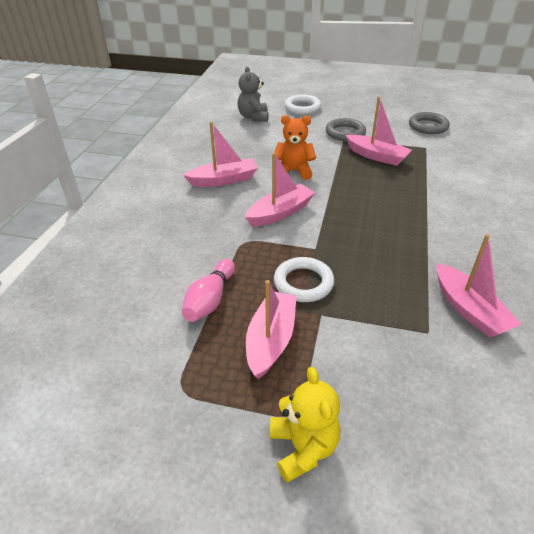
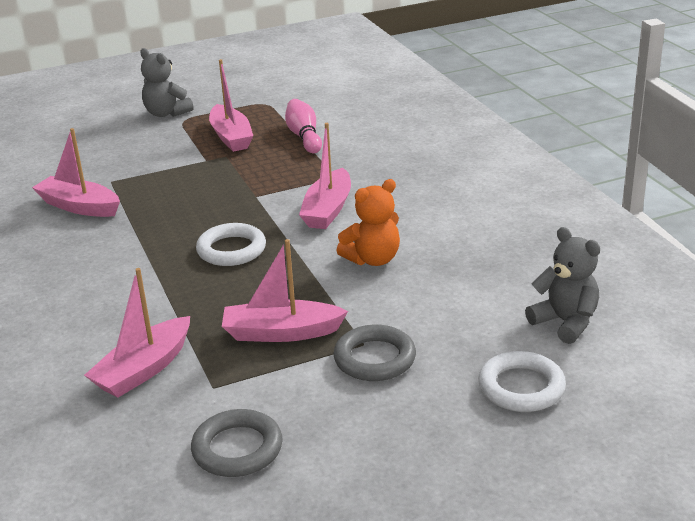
camera: 145 degrees right, 10 degrees down
(224, 180) = (440, 215): pink boat -> pink boat (144, 369)
(303, 283) = (240, 171): white ring -> white ring (231, 250)
(303, 447) = (166, 113): yellow teddy bear -> grey teddy bear

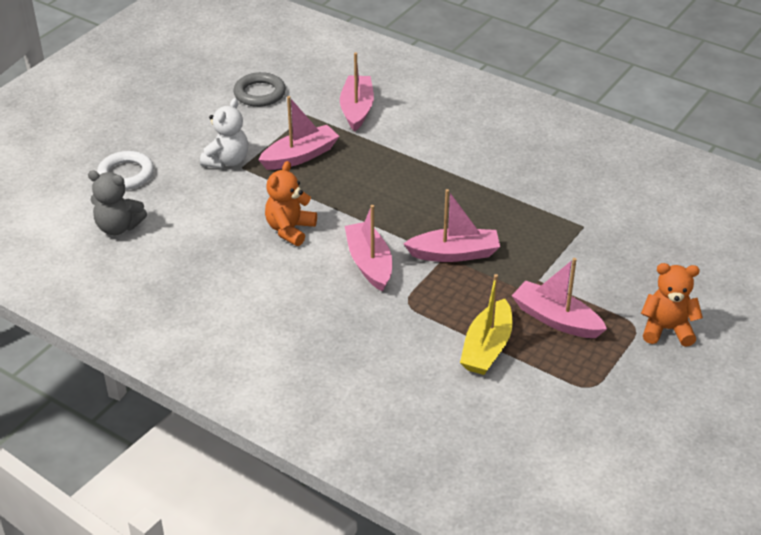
camera: 145 degrees right, 10 degrees up
(79, 206) = (568, 194): pink boat -> pink boat (454, 253)
(166, 113) = (667, 329): grey teddy bear -> orange teddy bear
(231, 250) = (402, 200): white ring -> none
(304, 136) = (487, 348): pink bowling pin -> yellow boat
(374, 358) = (227, 161): grey ring -> white teddy bear

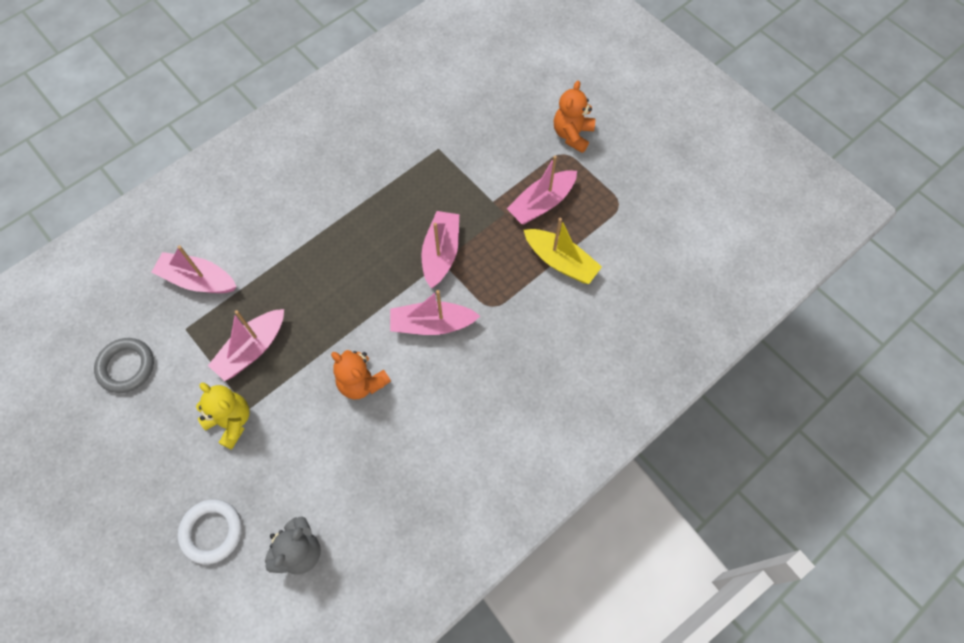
camera: 75 degrees left, 25 degrees up
(227, 161) = (231, 421): white teddy bear -> yellow teddy bear
(300, 156) = (252, 349): pink boat -> pink boat turned 120 degrees counterclockwise

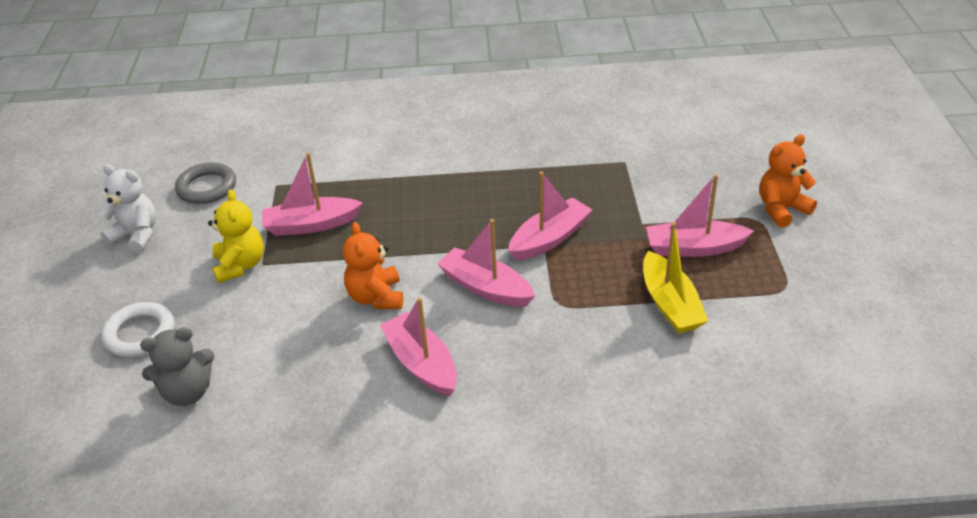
camera: 40 degrees right, 25 degrees down
(113, 450) = (136, 235): none -> white teddy bear
(198, 280) = (320, 159): pink boat -> pink boat (421, 363)

